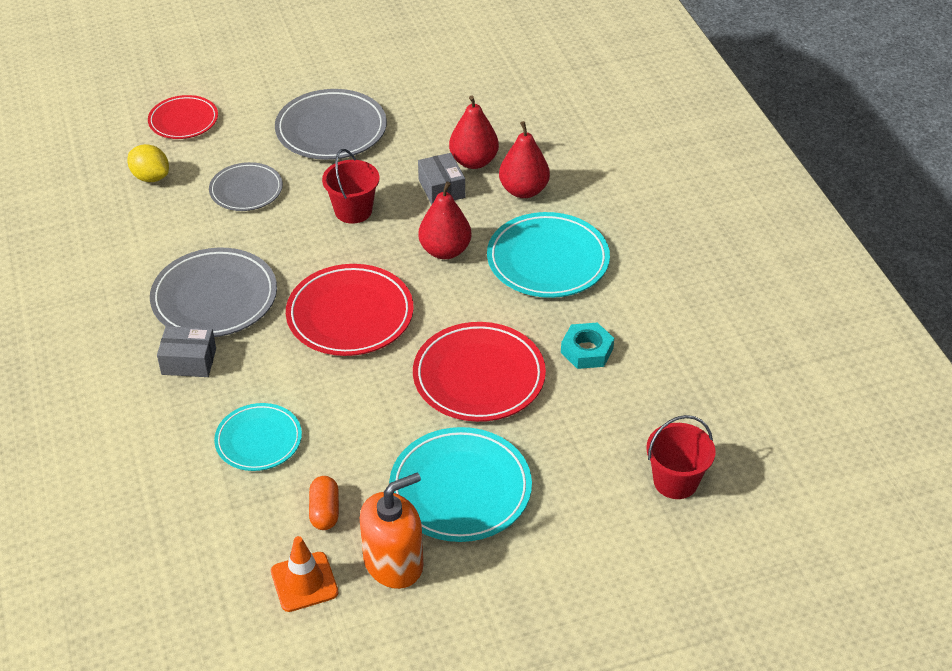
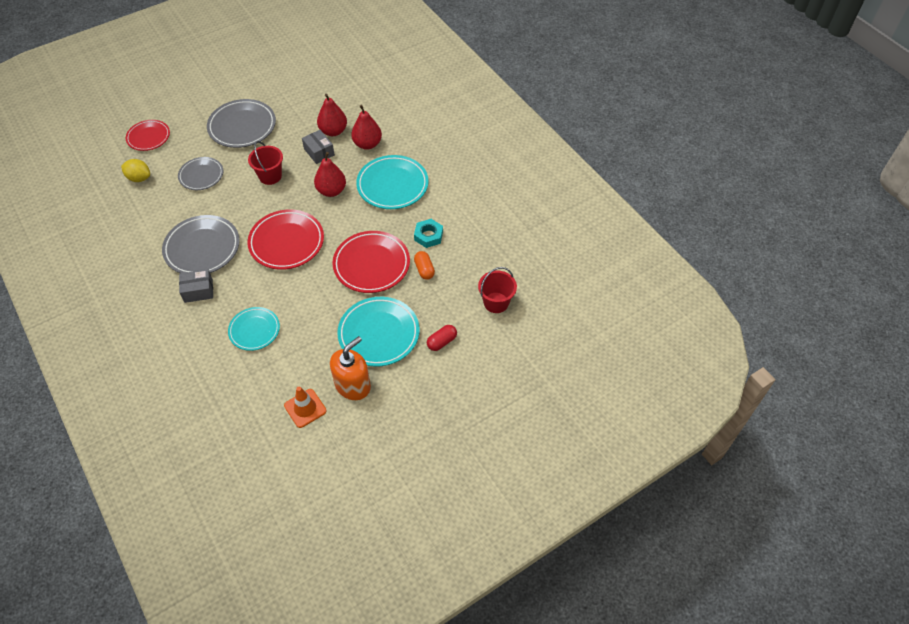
camera: 15 degrees left, 10 degrees up
(325, 511) = (305, 364): orange capsule -> orange capsule (424, 270)
(564, 525) = (442, 342): none -> red capsule

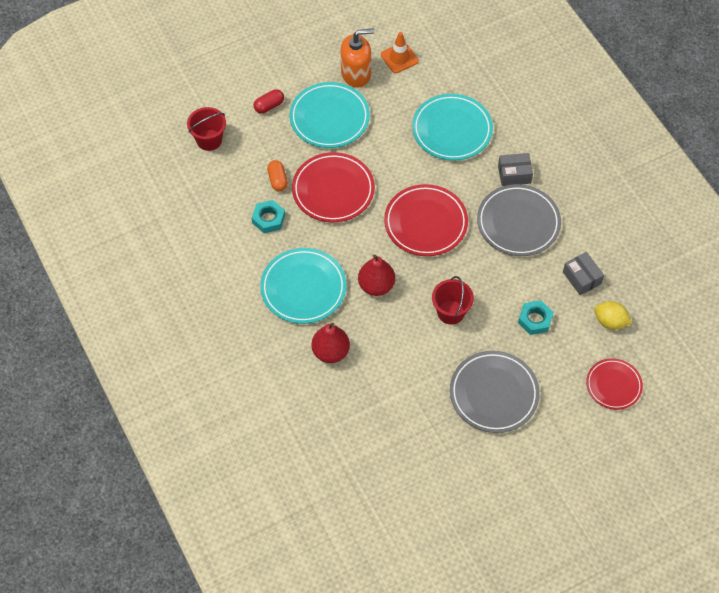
camera: 175 degrees left, 5 degrees up
(201, 175) = (535, 320): grey plate -> turquoise nut
(254, 330) = (452, 130): turquoise plate -> turquoise plate, size x1.59
(319, 152) = (392, 344): grey box -> grey box (581, 278)
(333, 131) = (374, 376): red pear -> none
(353, 385) = (356, 74): orange soap dispenser -> orange soap dispenser turned 150 degrees counterclockwise

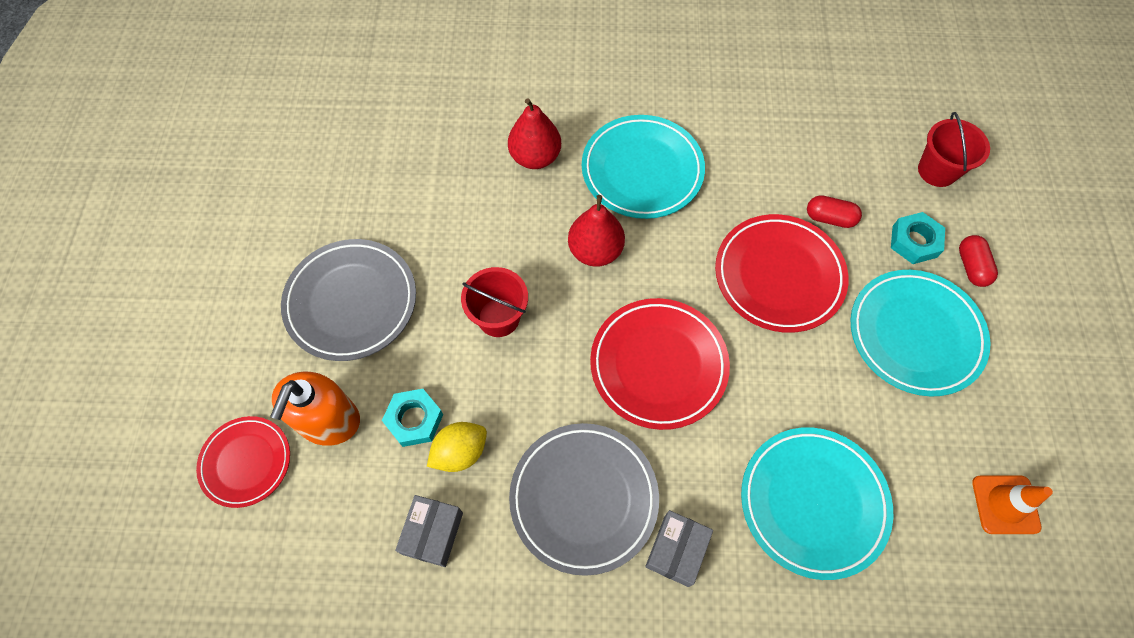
camera: 120 degrees right, 5 degrees up
(268, 219) = (770, 180): turquoise nut -> turquoise nut (914, 241)
(277, 180) = (829, 218): orange capsule -> red capsule
(356, 74) = (993, 417): orange soap dispenser -> orange soap dispenser (328, 420)
(581, 278) = (432, 533): grey box -> grey box turned 75 degrees counterclockwise
(610, 321) = (337, 527): yellow lemon -> yellow lemon (460, 452)

